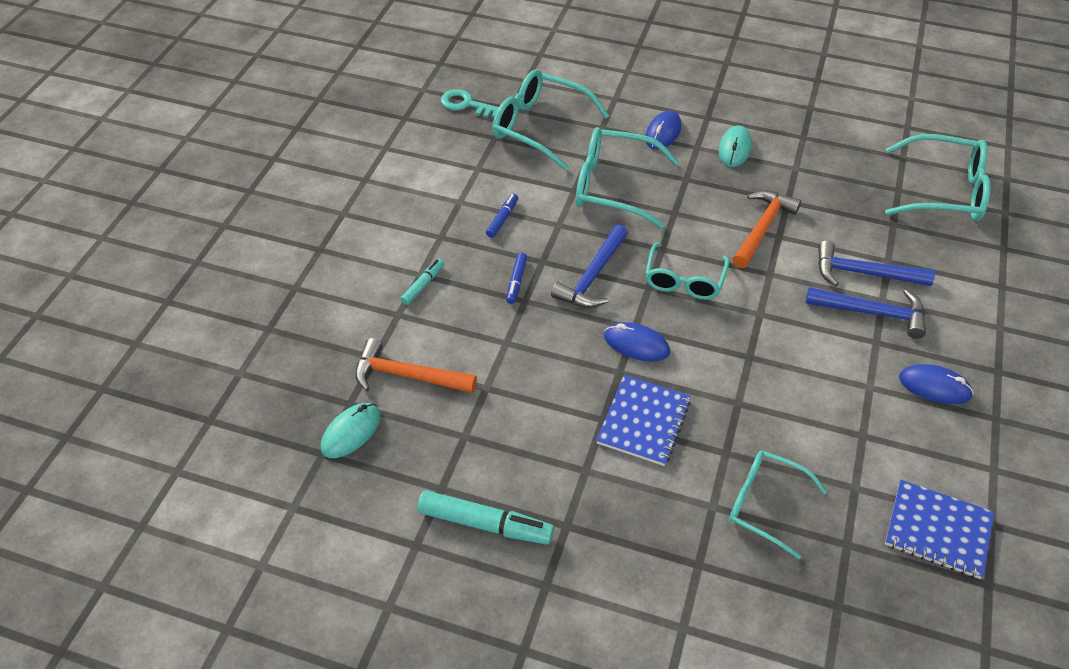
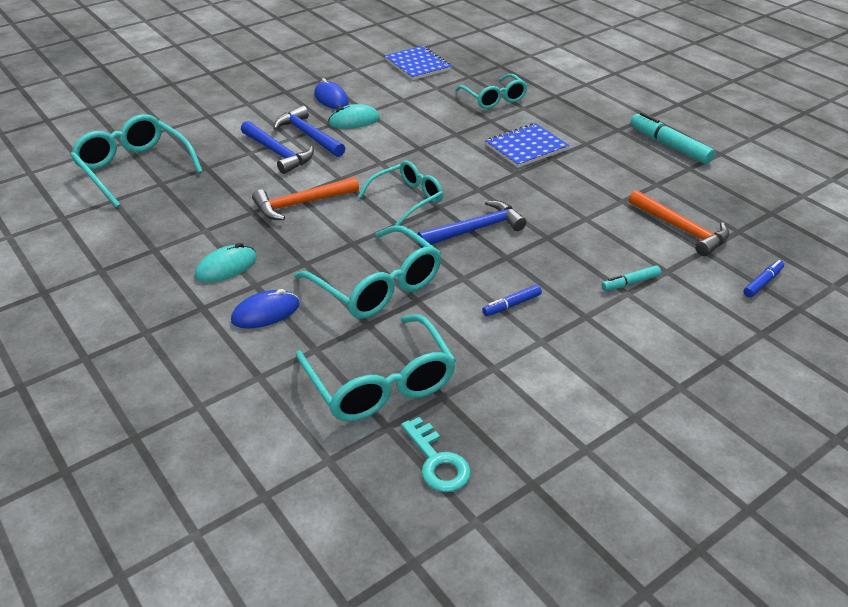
camera: 145 degrees left, 10 degrees down
(351, 432) = (743, 215): turquoise mouse -> turquoise mouse (354, 121)
(516, 281) = (543, 252): blue marker -> blue marker (762, 283)
(636, 344) = (488, 181): blue mouse -> none

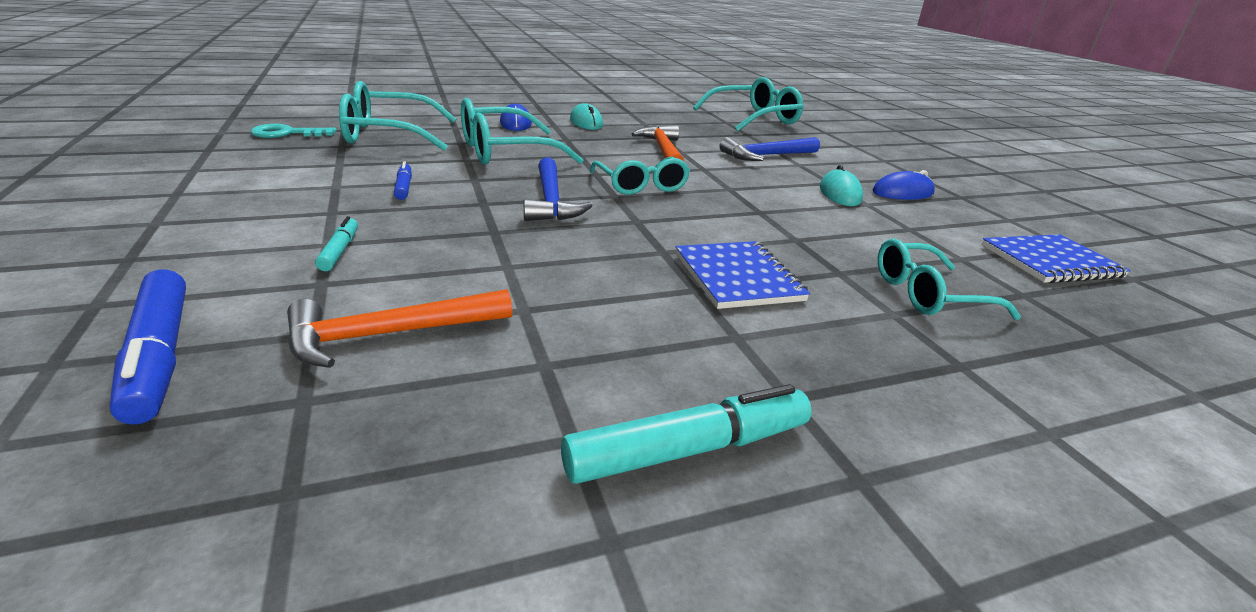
camera: 105 degrees right, 10 degrees down
(309, 135) = (804, 171): blue hammer -> none
(762, 283) = (159, 356): blue marker -> blue marker, size x1.82

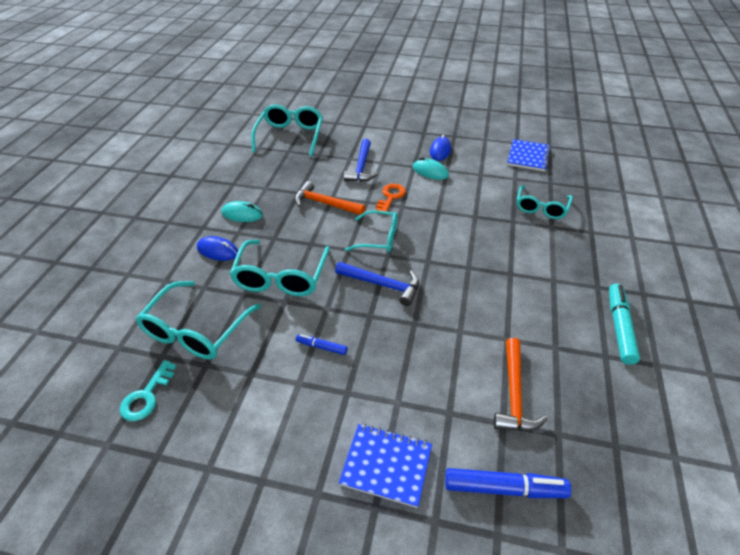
camera: 55 degrees left, 15 degrees up
(340, 251) = (410, 398): turquoise marker -> none
(737, 179) = (390, 197): none -> orange key
(737, 277) = (505, 255): blue notebook -> blue notebook (386, 465)

